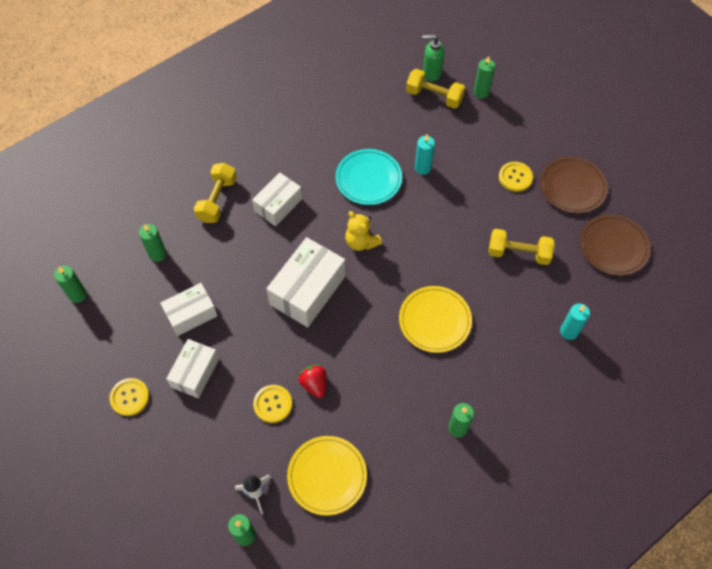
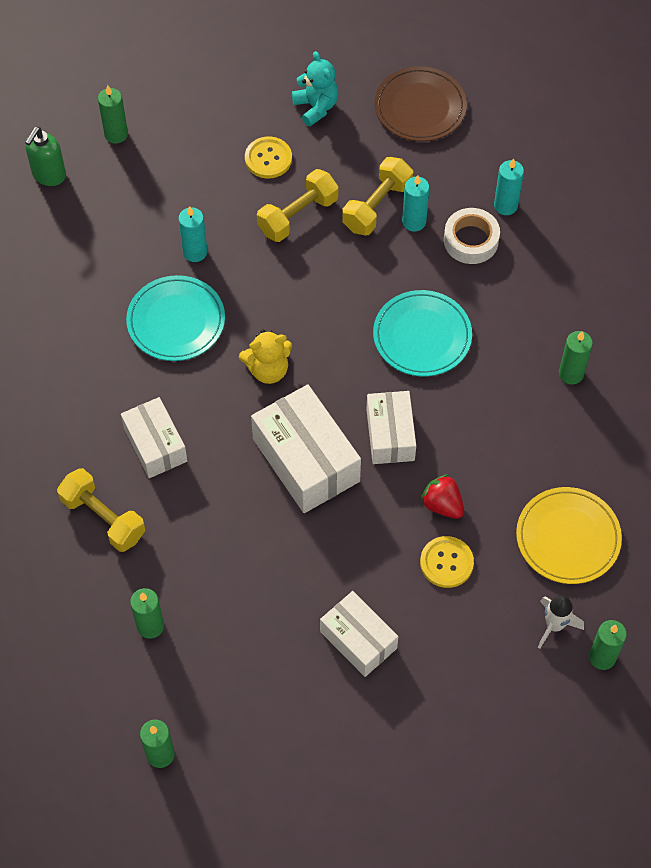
camera: 65 degrees left, 0 degrees up
(130, 397) = (355, 734): yellow button -> none
(191, 314) = (268, 615): white box -> white box (390, 435)
(314, 384) = (442, 505): red strawberry -> red strawberry turned 45 degrees clockwise
(434, 96) = (89, 189): yellow dumbbell -> yellow dumbbell (298, 215)
(434, 320) = (422, 336): yellow plate -> turquoise plate
(520, 280) = (414, 222): none -> turquoise candle
(527, 321) = (471, 240): none -> white tape
(572, 187) = (316, 107): brown plate -> turquoise teddy bear

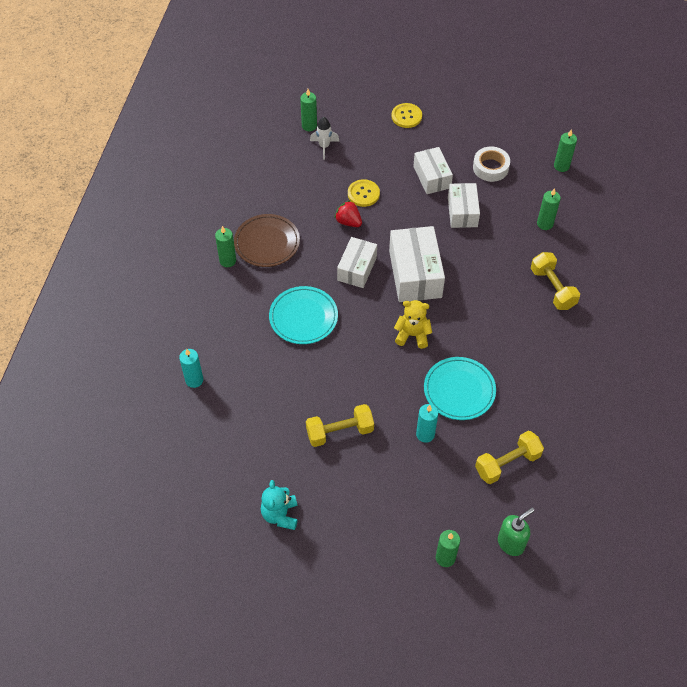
camera: 155 degrees left, 5 degrees down
(155, 445) = (504, 317): white box -> white box (462, 212)
(268, 159) = (338, 486): yellow button -> yellow button (406, 116)
(377, 206) = (281, 416): yellow dumbbell -> yellow dumbbell (507, 463)
(414, 222) = (262, 394): turquoise candle -> none
(420, 107) = (204, 480): brown plate -> brown plate (267, 243)
(442, 505) = (348, 222): red strawberry -> red strawberry turned 150 degrees clockwise
(471, 240) = (233, 365): white tape -> white tape (490, 167)
(568, 538) = (289, 181): yellow plate -> none

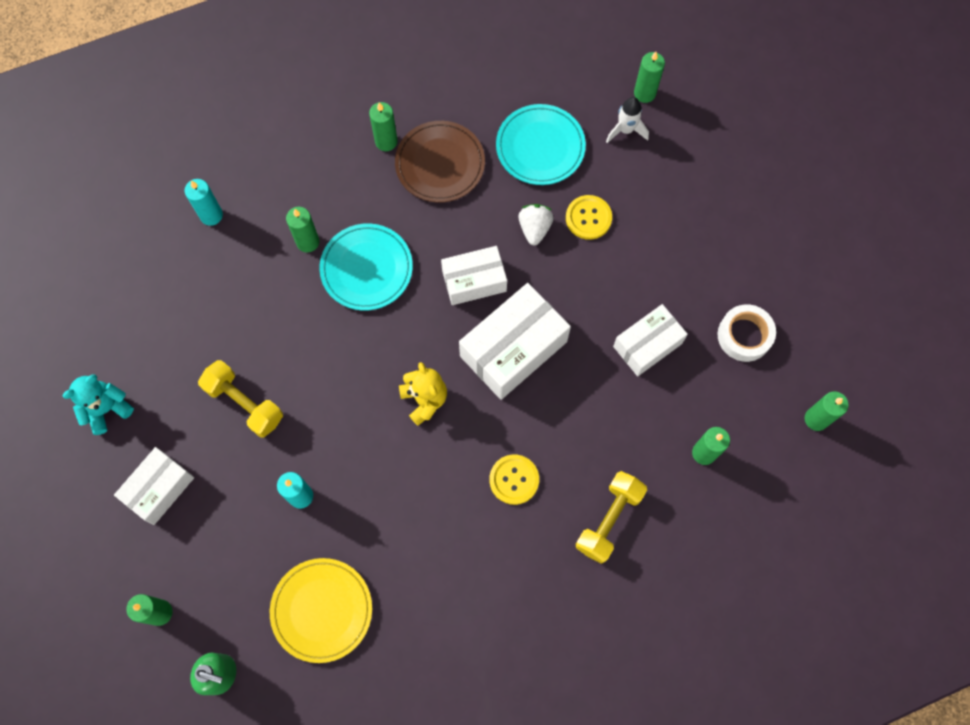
camera: 55 degrees right, 15 degrees up
(259, 338) = (308, 242): none -> green candle
(348, 222) = (534, 228): red strawberry -> white strawberry
(406, 116) = (748, 188): yellow button -> yellow button (514, 480)
(432, 177) = (674, 277): white box -> white box (159, 489)
(459, 390) = (384, 498): turquoise plate -> turquoise plate (540, 147)
(507, 463) = (322, 610): yellow dumbbell -> yellow plate

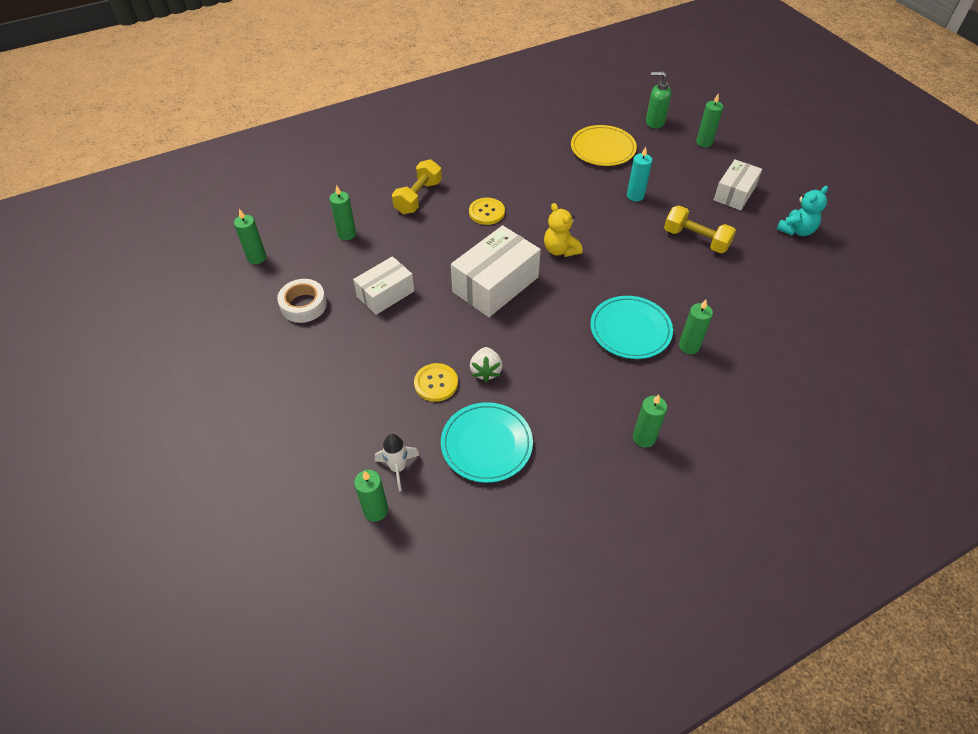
camera: 175 degrees right, 20 degrees down
(211, 215) = (784, 361): turquoise candle -> none
(440, 164) = (585, 420): brown plate -> none
(474, 281) = (535, 327): white box -> none

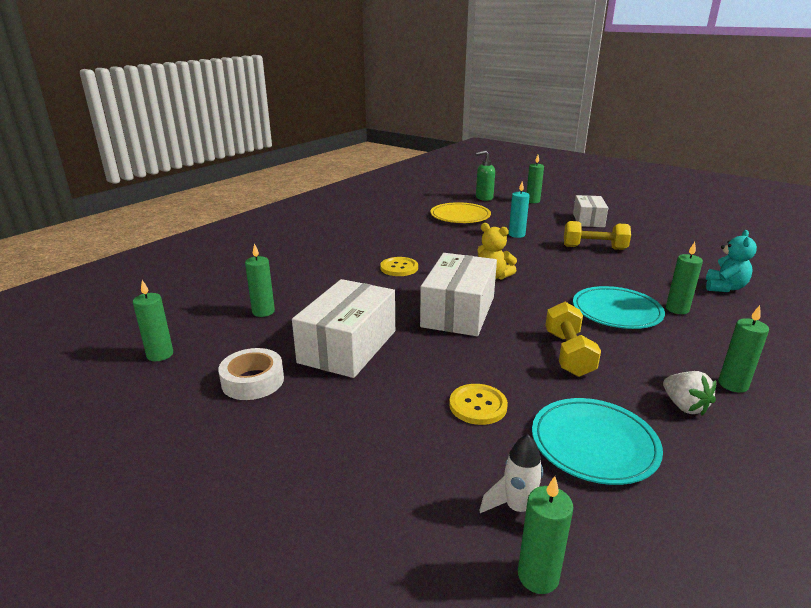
camera: 25 degrees left, 25 degrees down
(385, 294) = (348, 346): white box -> white box, size x1.56
(418, 197) = (321, 272): yellow dumbbell -> yellow dumbbell (568, 353)
(486, 371) = (520, 379): white strawberry -> white strawberry (684, 406)
(796, 230) = (656, 229): turquoise teddy bear -> turquoise teddy bear (724, 287)

